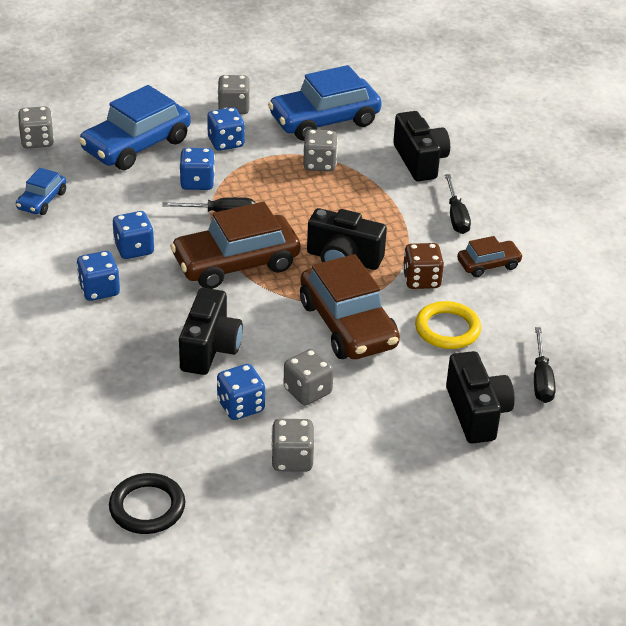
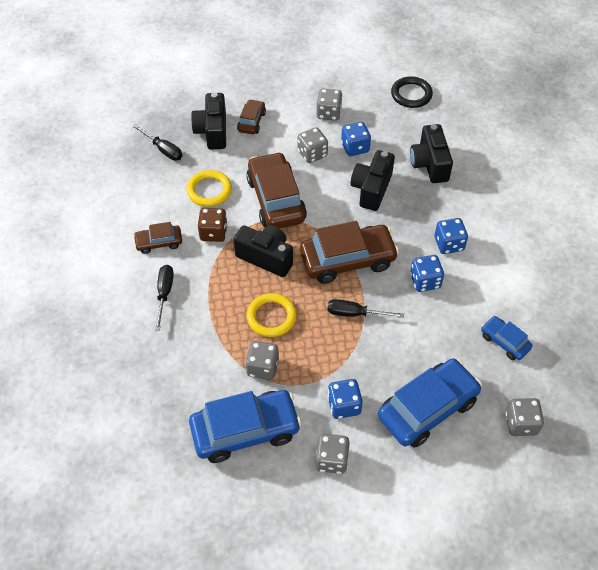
camera: 170 degrees left, 15 degrees up
(42, 200) = (504, 341): blue car -> blue car turned 75 degrees counterclockwise
(197, 182) = (373, 352): blue dice -> none
(321, 204) = (271, 317): none -> yellow ring
(418, 434) = (251, 121): none -> brown car
(420, 161) = (172, 363): black camera -> black camera (429, 164)
(541, 379) = (163, 149): black screwdriver -> black screwdriver turned 120 degrees clockwise

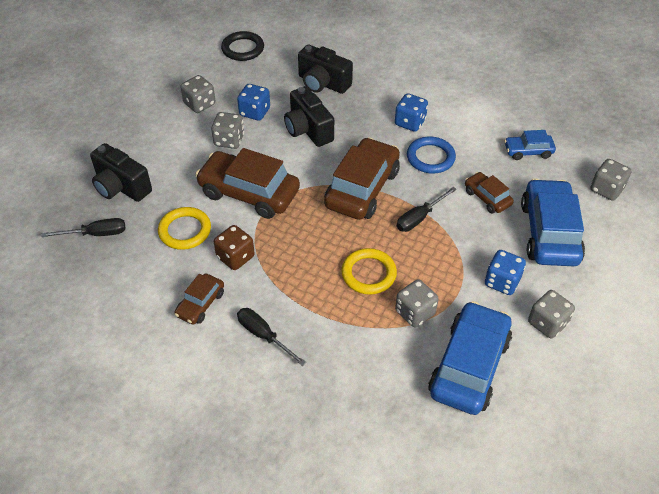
camera: 50 degrees left, 5 degrees down
(251, 121) = (145, 155): brown car -> brown car (487, 197)
(266, 257) = (302, 238): black camera -> none
(425, 281) = (430, 157): blue dice -> blue ring

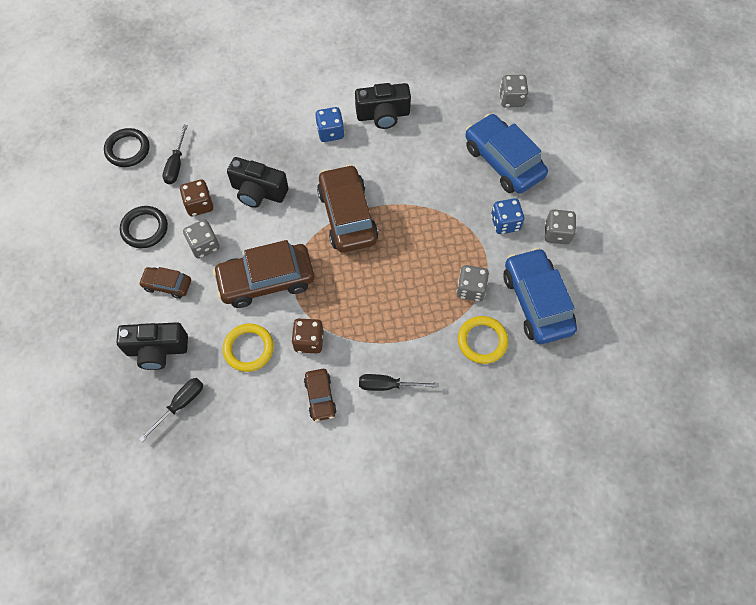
camera: 40 degrees left, 15 degrees up
(199, 104) = (144, 229): grey dice -> black ring
(255, 112) = (199, 205): blue dice -> brown dice
(323, 83) = (229, 140): black camera -> black camera (383, 115)
(368, 274) = (414, 283): yellow ring -> yellow ring (482, 341)
(419, 218) = (409, 211): black screwdriver -> black screwdriver (176, 164)
(430, 157) = (372, 154): blue ring -> none
(487, 197) = (440, 161): brown car -> brown car (167, 285)
(528, 151) = (435, 101): blue car -> none

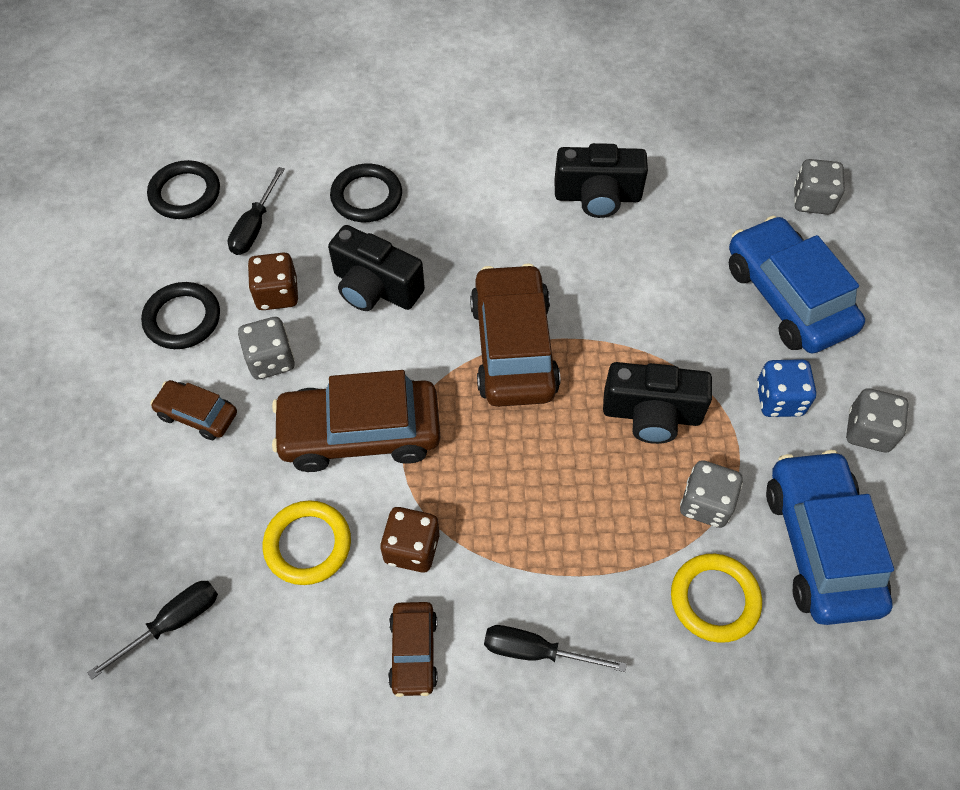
camera: 10 degrees right, 5 degrees down
(157, 350) = (156, 521): black camera -> black camera (651, 414)
(242, 135) = (366, 196): none -> black ring
(330, 132) = (508, 211): blue dice -> none

